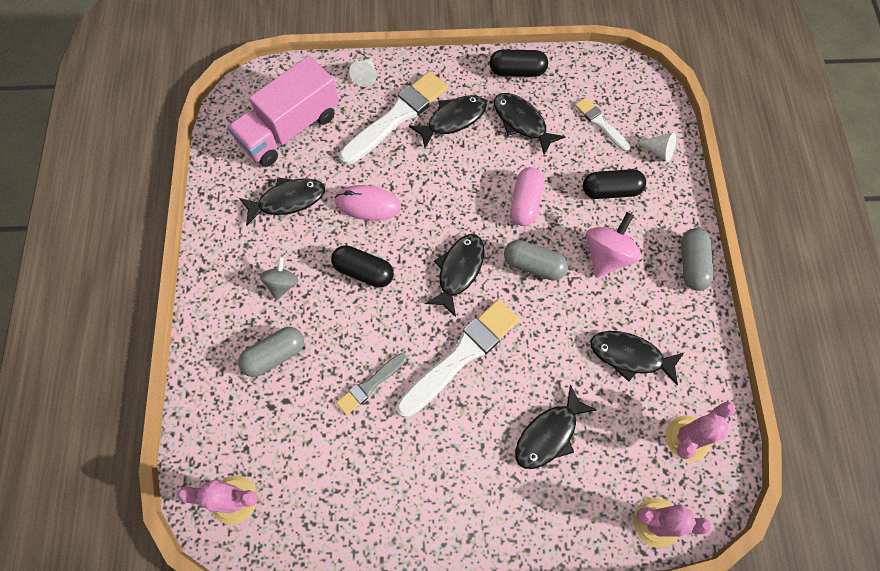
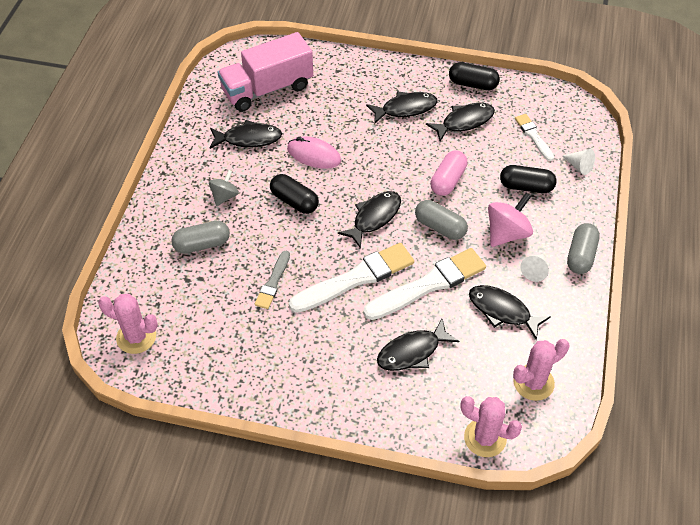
camera: 15 degrees right, 15 degrees down
(365, 76) = (342, 64): white cone -> white cone (535, 270)
(370, 385) = (273, 282): grey brush -> grey brush turned 45 degrees counterclockwise
(396, 117) = (358, 97): white brush -> white brush (428, 284)
(522, 122) = (464, 122): black fish -> black fish turned 90 degrees clockwise

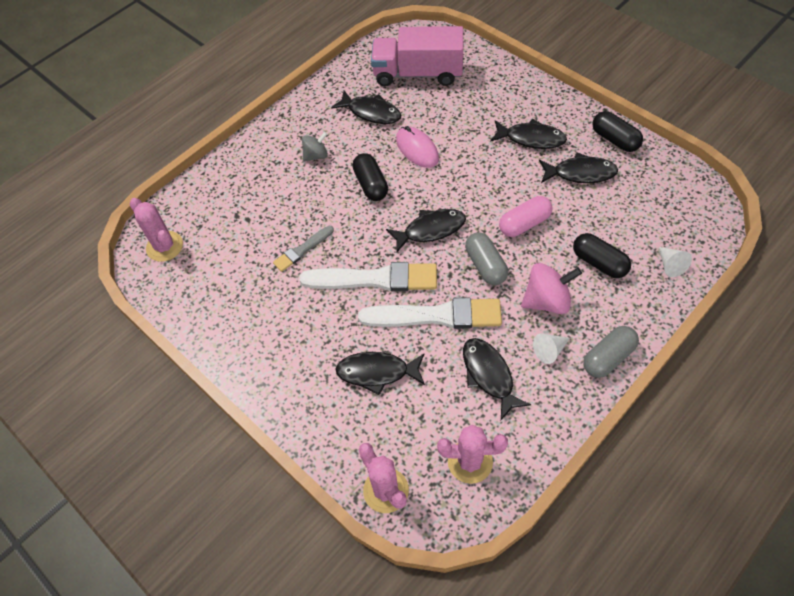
camera: 35 degrees right, 5 degrees up
(202, 244) = (269, 190): grey capsule -> none
(533, 136) = (642, 215): white brush -> none

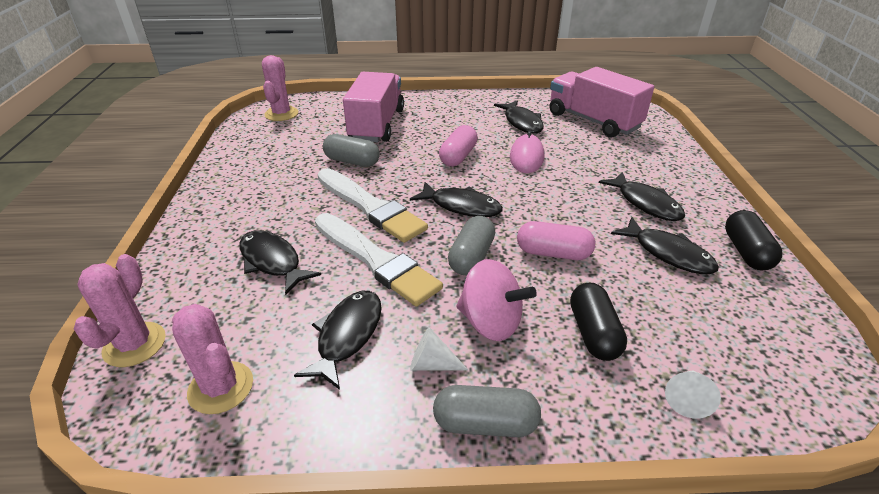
camera: 40 degrees right, 20 degrees down
(266, 197) = (377, 125): none -> pink truck
(302, 250) = (352, 161): grey brush -> grey capsule
(316, 155) = (445, 123): grey spinning top -> none
(371, 184) = (458, 156): black capsule -> pink capsule

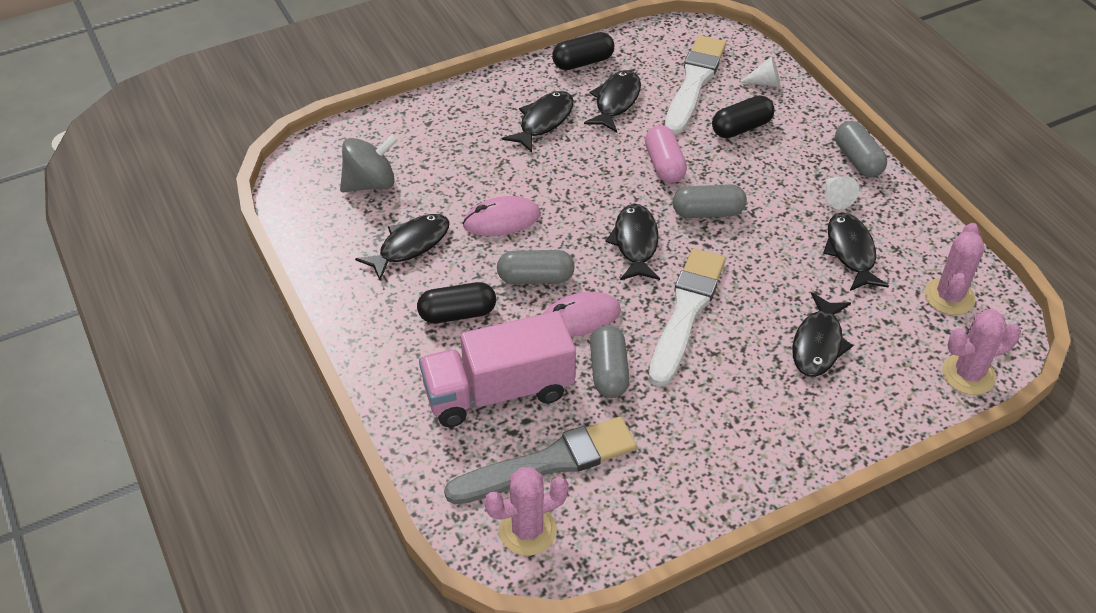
camera: 115 degrees left, 10 degrees up
(312, 128) = (548, 463): none -> grey brush
(347, 335) = (851, 252): black fish -> black fish turned 90 degrees clockwise
(376, 260) = (759, 272): white brush -> white brush (694, 82)
(407, 163) = (580, 318): none -> pink mouse
(449, 125) = (457, 313): none -> black capsule
(458, 156) = (535, 278): pink capsule -> grey capsule
(490, 322) = (773, 180): pink spinning top -> none
(593, 121) = (370, 183): pink truck -> grey spinning top

